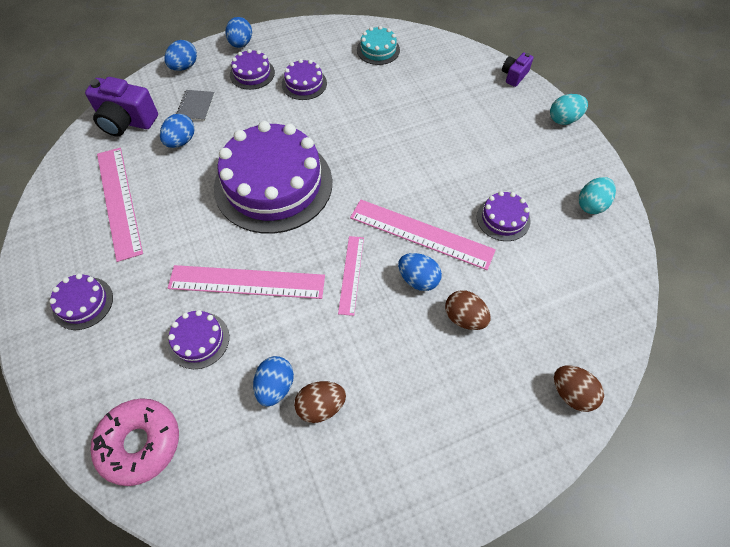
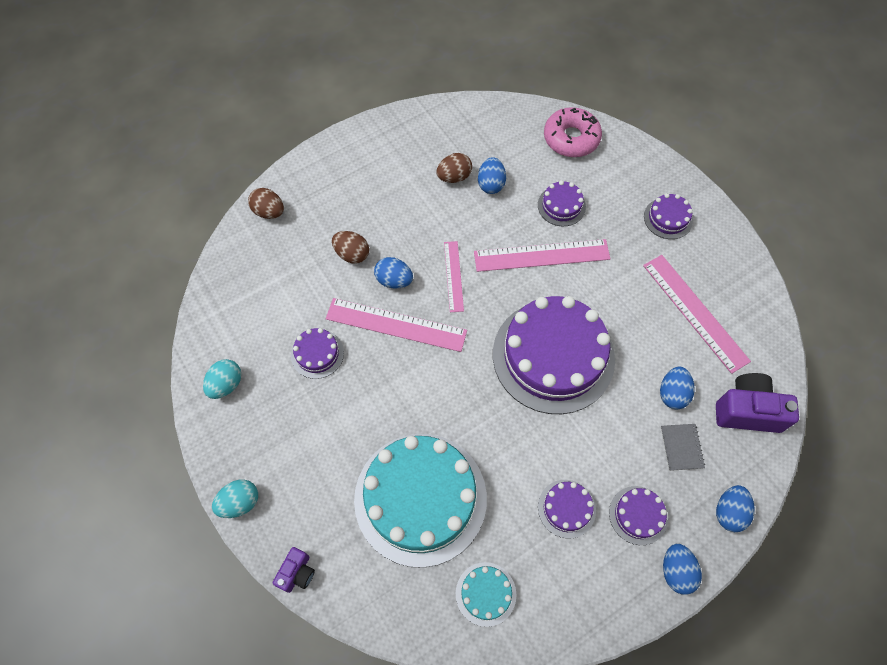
camera: 170 degrees right, 5 degrees up
(416, 103) = (420, 498): none -> turquoise cake

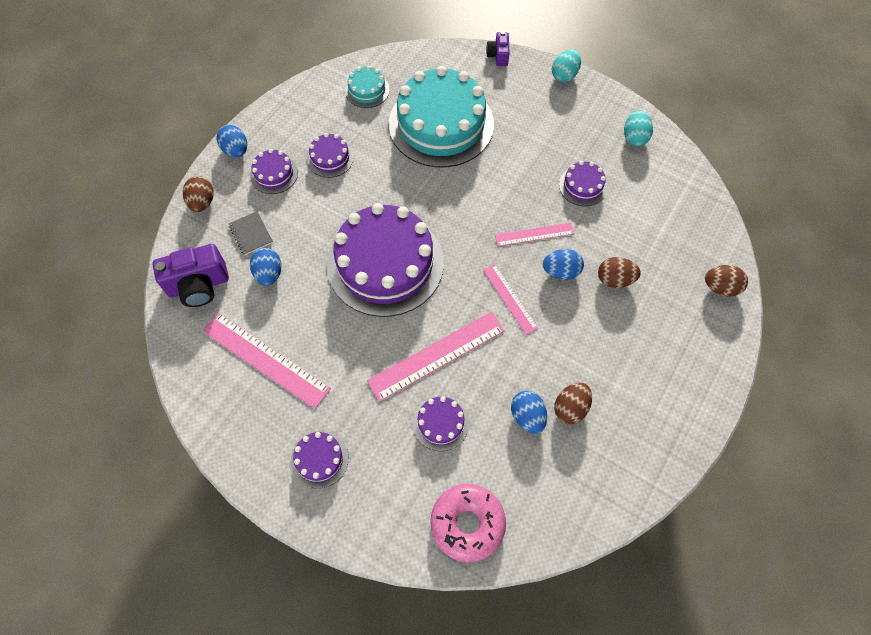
camera: 155 degrees right, 0 degrees up
(396, 324) = (534, 234): pink ruler -> pink ruler, size x0.59
(729, 512) = (202, 202): blue egg -> brown egg

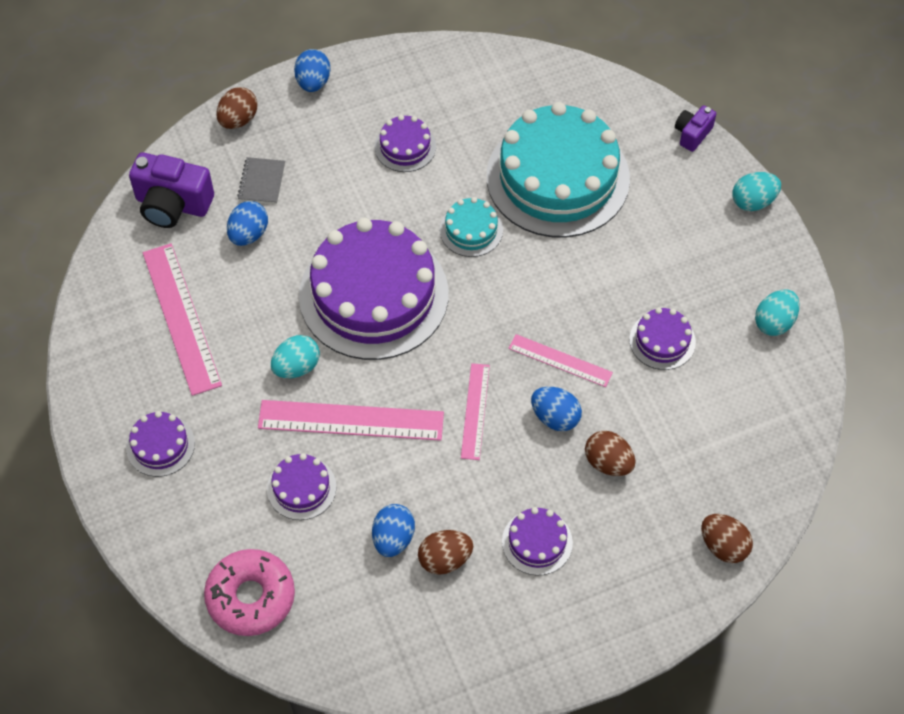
camera: 35 degrees right, 5 degrees down
(274, 174) = (333, 130): purple cake -> purple cake (537, 542)
(367, 90) = (505, 92): turquoise cake -> turquoise cake (471, 230)
(372, 343) = (296, 367): none -> turquoise egg

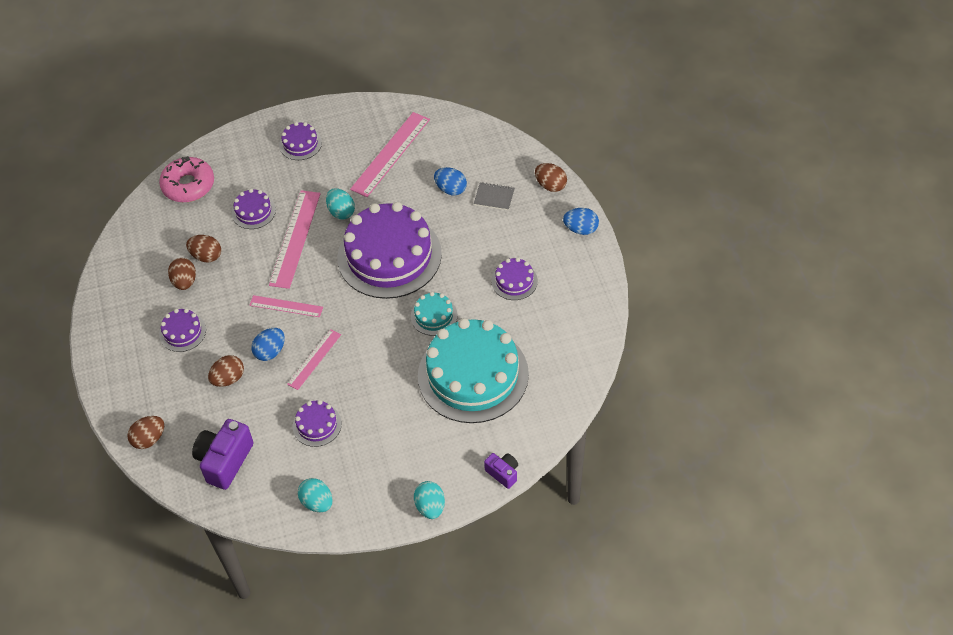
camera: 100 degrees right, 5 degrees down
(172, 205) = (481, 149): purple camera -> purple camera (225, 461)
(181, 318) = (391, 154): pink ruler -> pink ruler turned 45 degrees counterclockwise
(393, 538) = (206, 256): blue egg -> brown egg

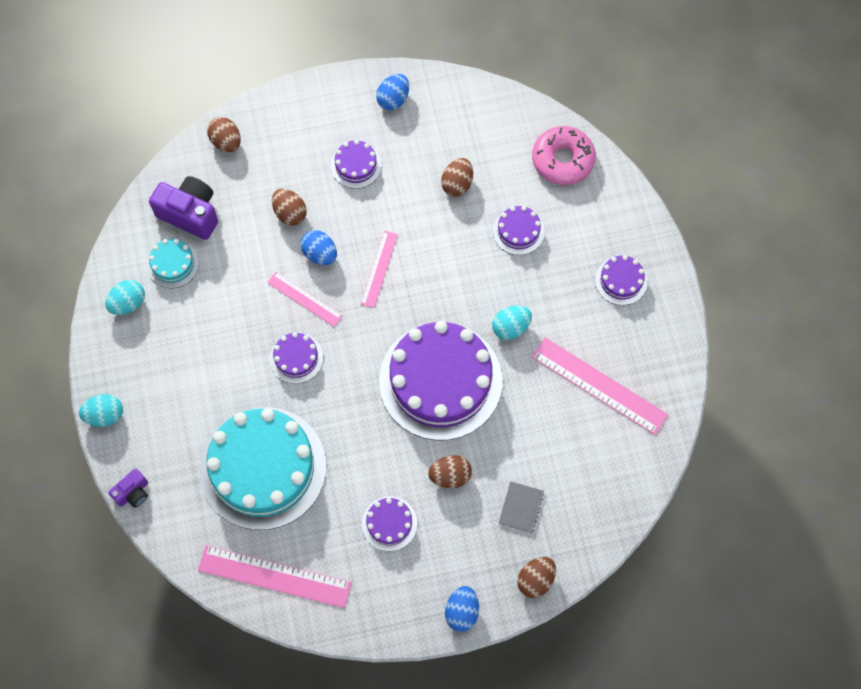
camera: 90 degrees right, 15 degrees up
(185, 282) = (423, 164): brown egg -> brown egg (450, 476)
(295, 238) = (474, 276): pink ruler -> pink ruler (274, 576)
(317, 425) = (221, 302): purple cake -> purple cake (296, 358)
(434, 316) = (349, 428): turquoise cake -> turquoise cake (173, 264)
(451, 189) = (537, 456): blue egg -> blue egg (393, 99)

